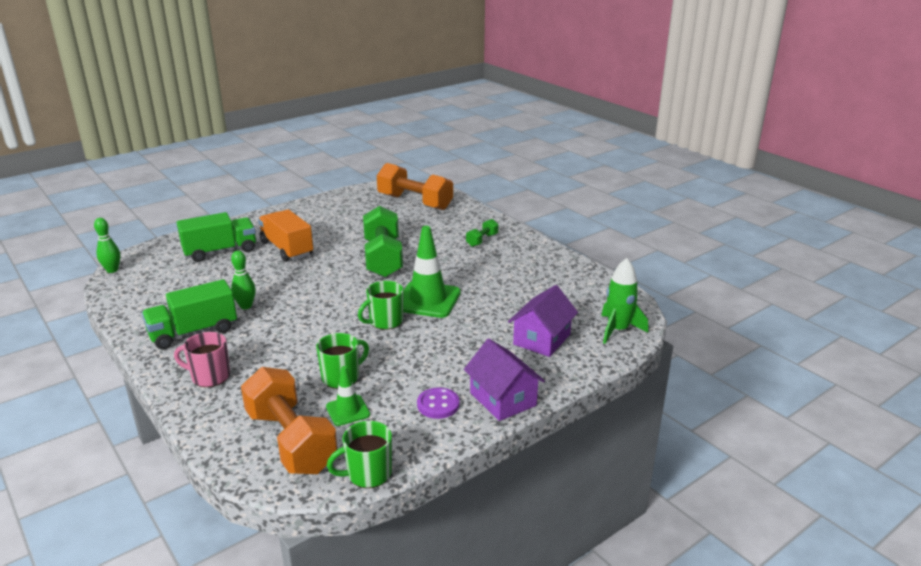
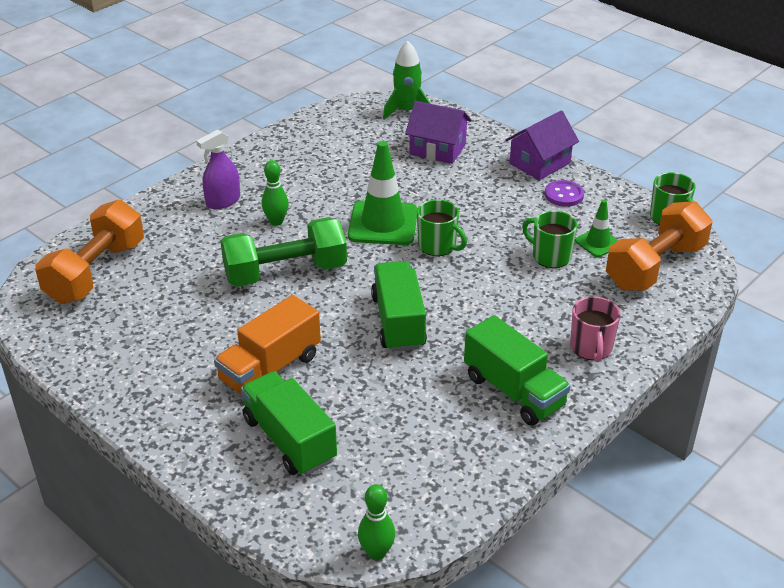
camera: 100 degrees left, 10 degrees up
(246, 306) = (439, 363): green bowling pin -> green bowling pin (276, 221)
(301, 295) = (398, 322): none -> green truck
(482, 240) = (223, 201): green dumbbell -> purple spray bottle

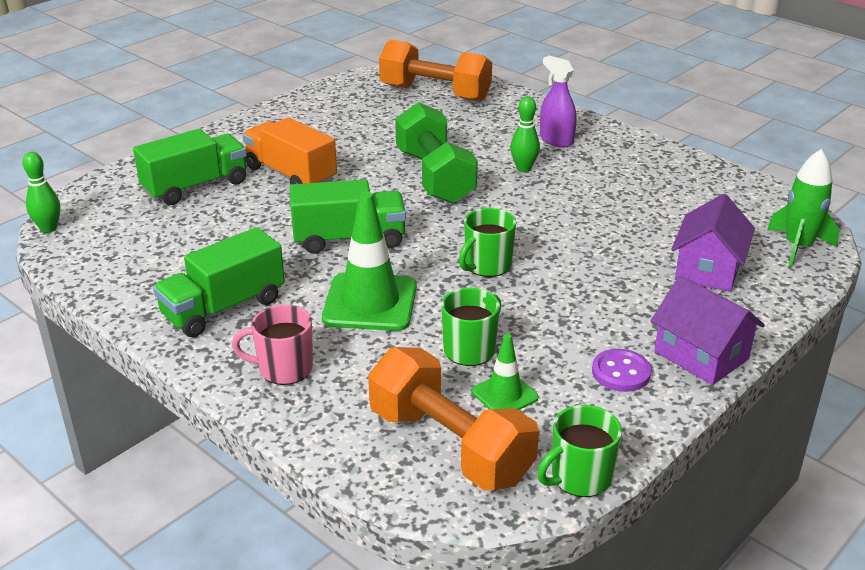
camera: 90 degrees right, 5 degrees down
(383, 224) = (528, 230): green traffic cone -> green traffic cone (370, 303)

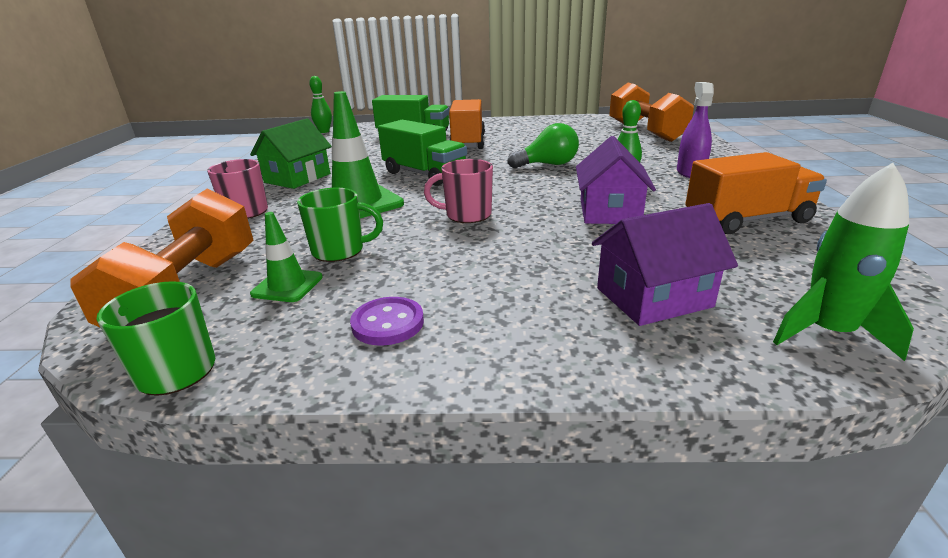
camera: 50 degrees right, 5 degrees down
(223, 308) = (297, 178): green truck -> green house
(435, 176) = (547, 165): green dumbbell -> green light bulb
(487, 265) = (467, 215): green mug -> pink mug
(661, 178) = (747, 220): none -> orange truck
(701, 355) = (484, 357): purple house -> purple house (609, 211)

